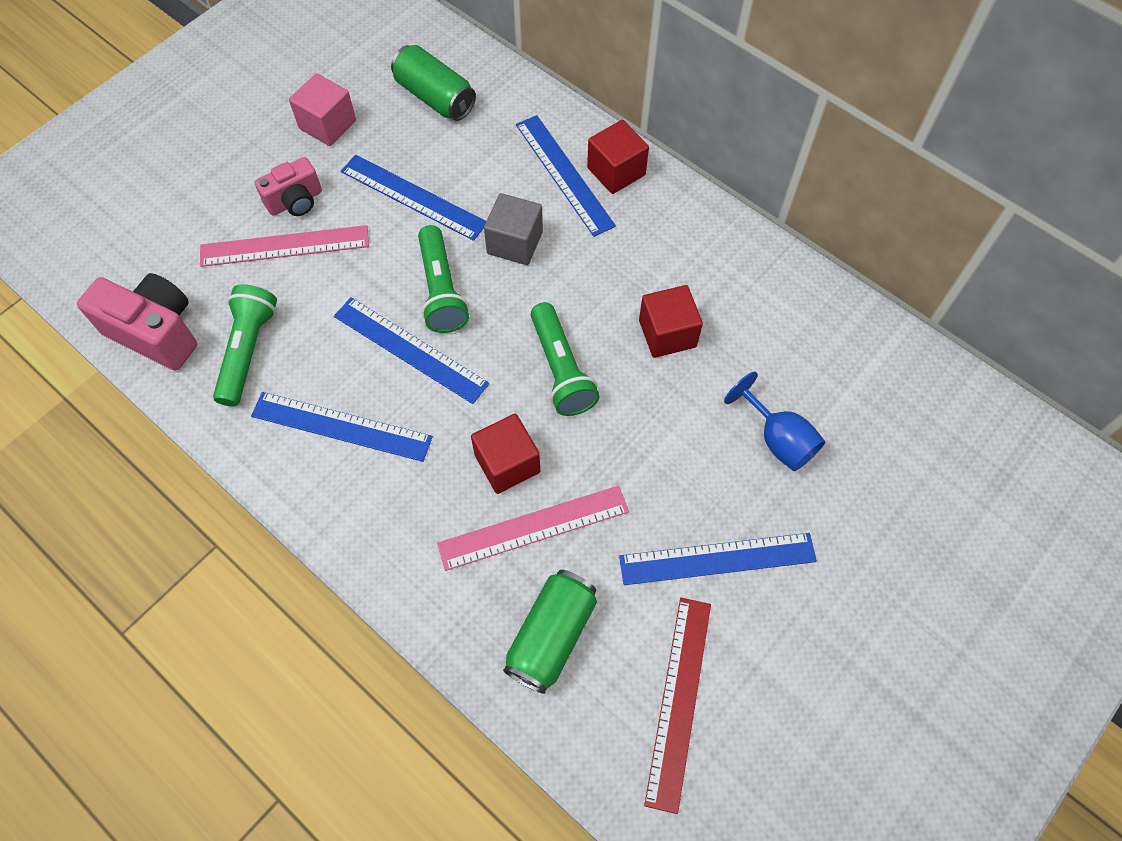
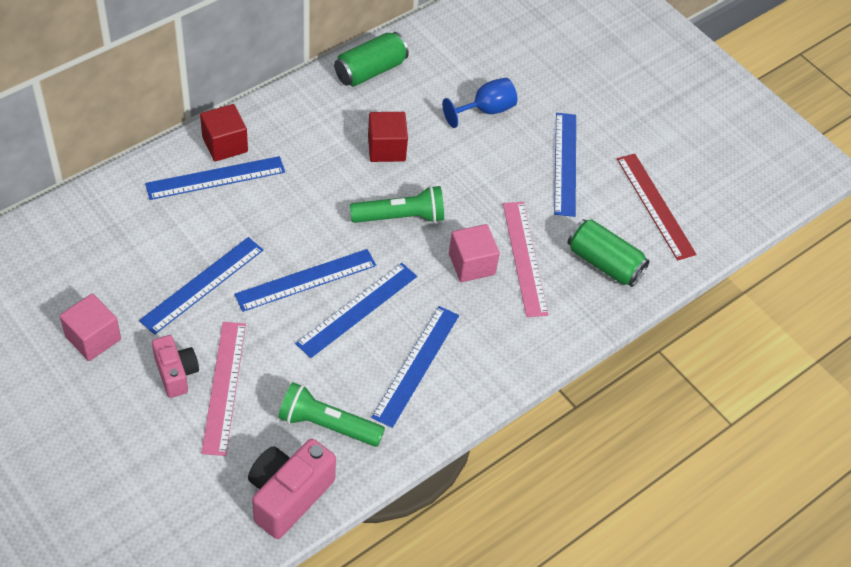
camera: 85 degrees left, 10 degrees down
(435, 97) = (93, 251): green can -> green can (370, 70)
(441, 290) = (306, 280): green flashlight -> blue ruler
(507, 463) = (471, 264): red cube -> pink cube
(515, 243) = (274, 223): grey cube -> none
(678, 701) = (655, 206): red ruler -> red ruler turned 45 degrees clockwise

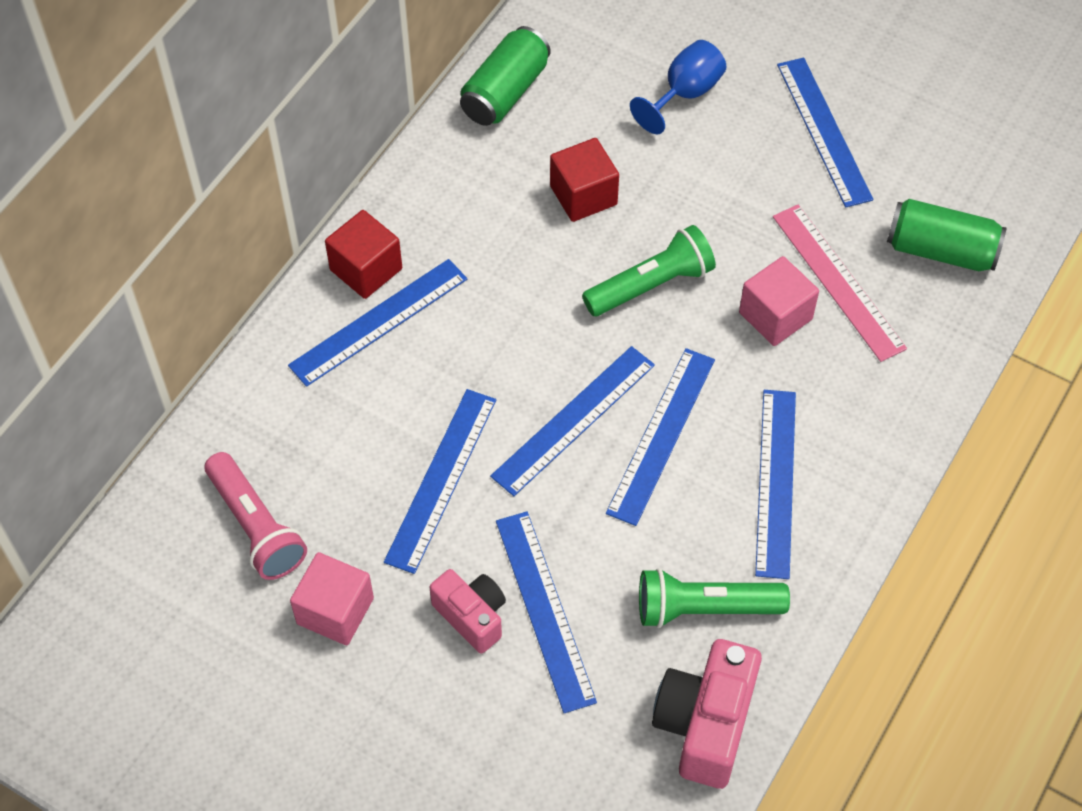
camera: 15 degrees left, 5 degrees up
(73, 270) = (256, 526): none -> pink flashlight
(224, 387) = (545, 610): pink ruler -> blue ruler
(655, 206) = (965, 147): red ruler -> none

